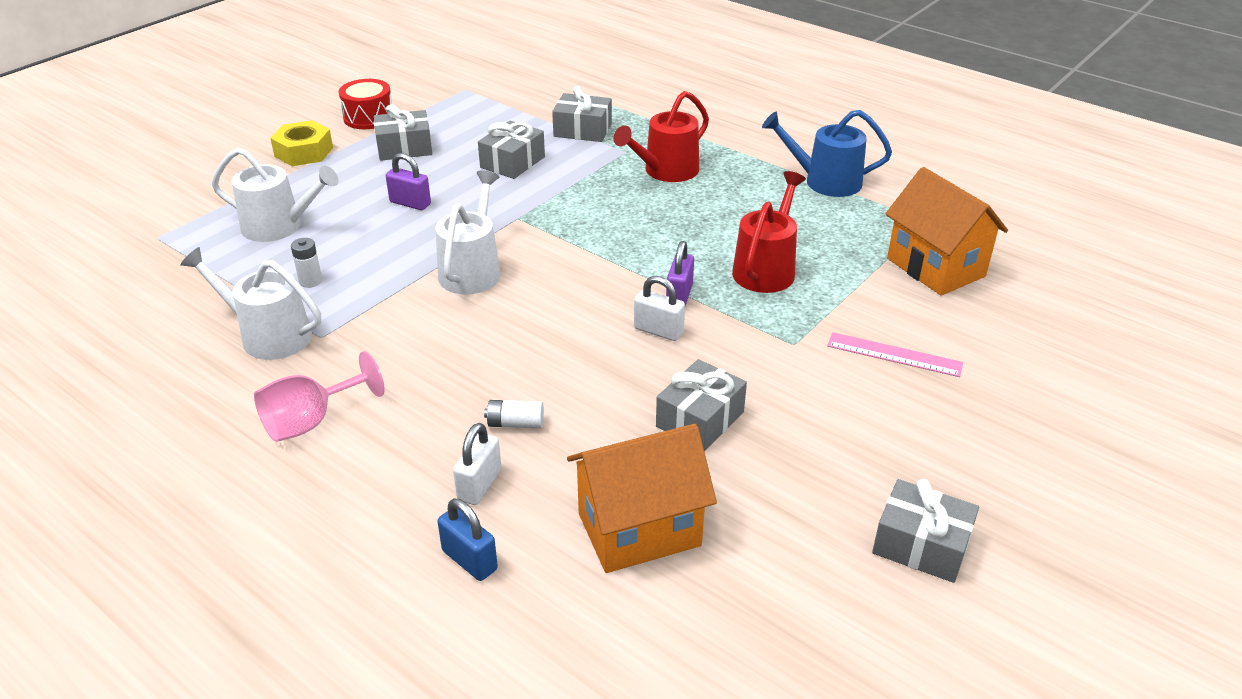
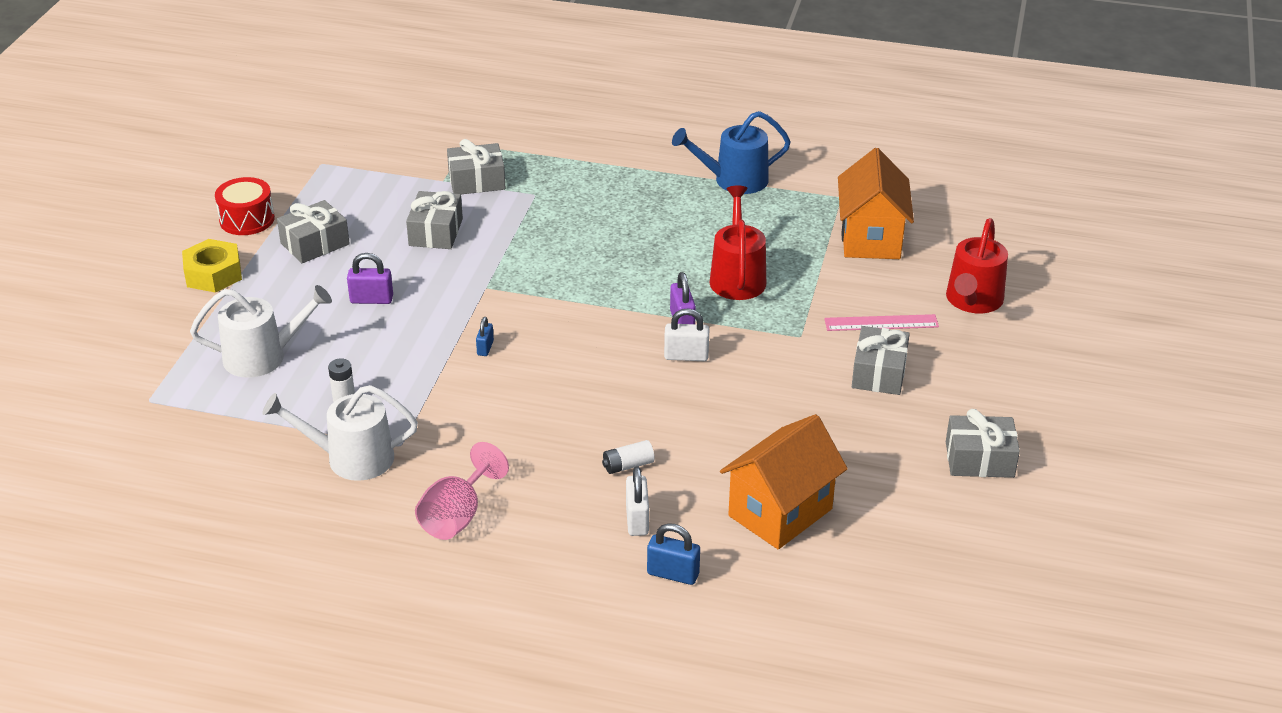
camera: 25 degrees left, 0 degrees up
(472, 270) = (485, 348): white watering can -> blue padlock
(666, 171) = (587, 205): red watering can -> red watering can (973, 301)
(700, 419) = (768, 418): grey gift -> grey gift (879, 373)
(935, 267) = (870, 239): orange house -> orange house turned 60 degrees clockwise

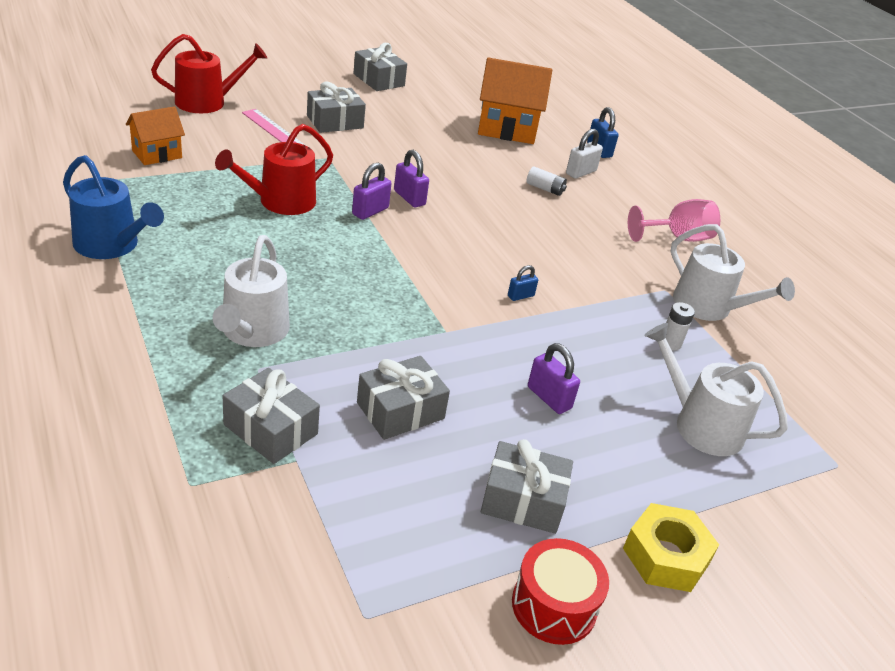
camera: 135 degrees left, 0 degrees up
(574, 205) = (253, 331): none -> white watering can
(686, 356) = (409, 198): white padlock -> purple padlock
(870, 239) = (157, 154): orange house -> orange house, size x0.60

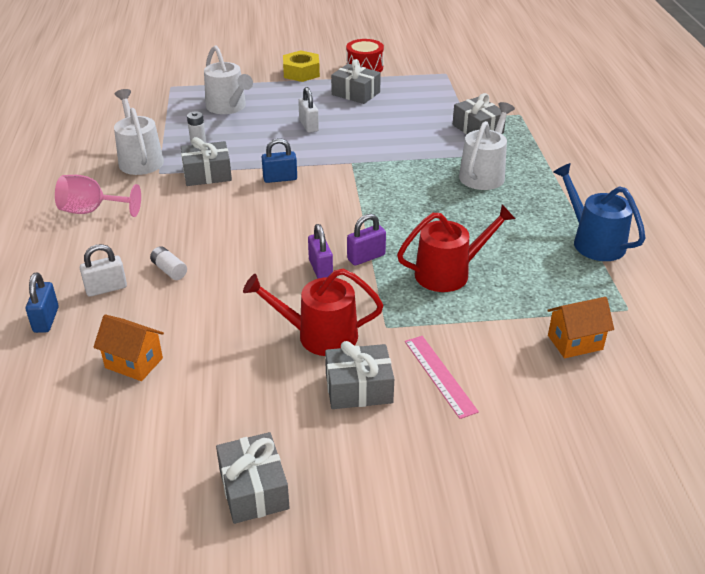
camera: 155 degrees left, 0 degrees up
(207, 102) = (525, 438): red watering can -> red watering can (320, 335)
(400, 411) = (402, 129): grey gift -> grey gift (207, 174)
(507, 129) = (134, 363): orange house -> orange house, size x0.60
(520, 296) = (280, 178): blue padlock -> blue padlock, size x1.58
(549, 398) = (309, 126): purple padlock -> white padlock

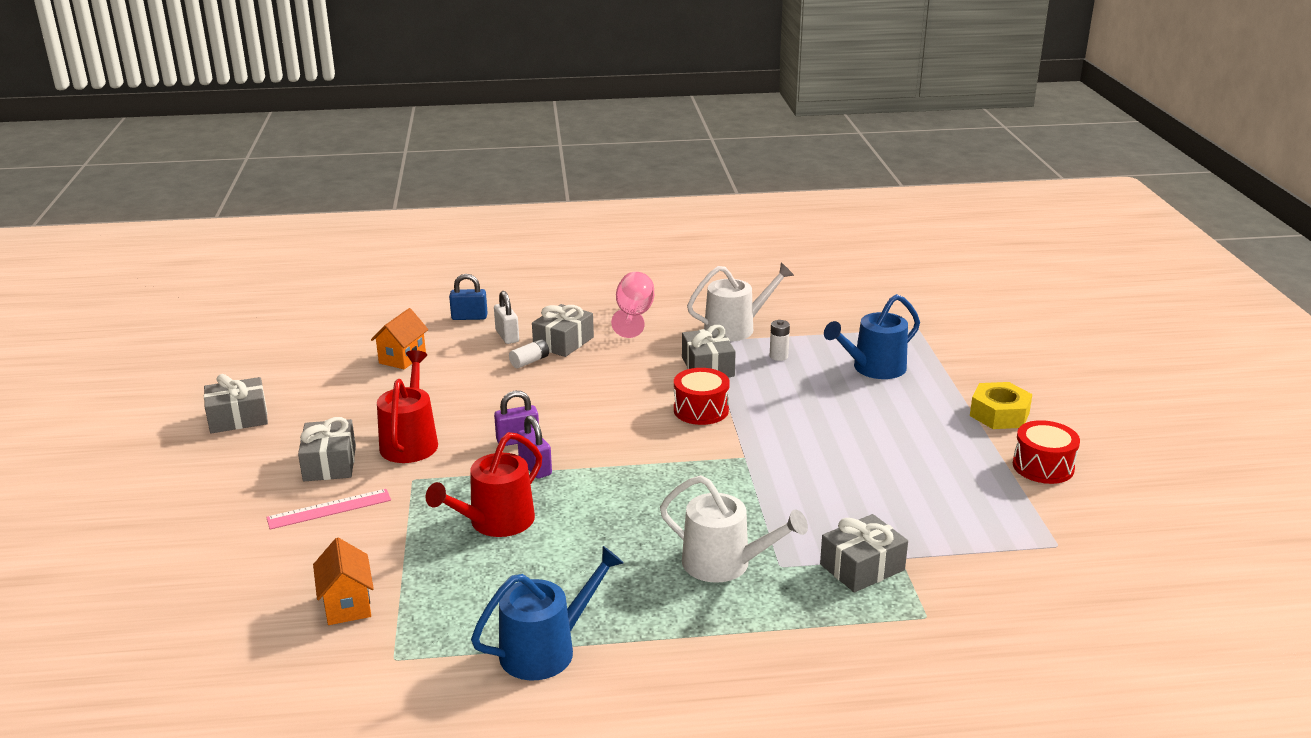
camera: 90 degrees right, 10 degrees down
(228, 107) = (874, 368): white watering can -> blue watering can
(280, 178) = (701, 410): blue padlock -> red drum
(309, 126) = (837, 424): white padlock -> none
(355, 93) = (948, 459): grey gift -> grey gift (563, 342)
(448, 273) = (496, 522): red watering can -> red watering can turned 60 degrees clockwise

